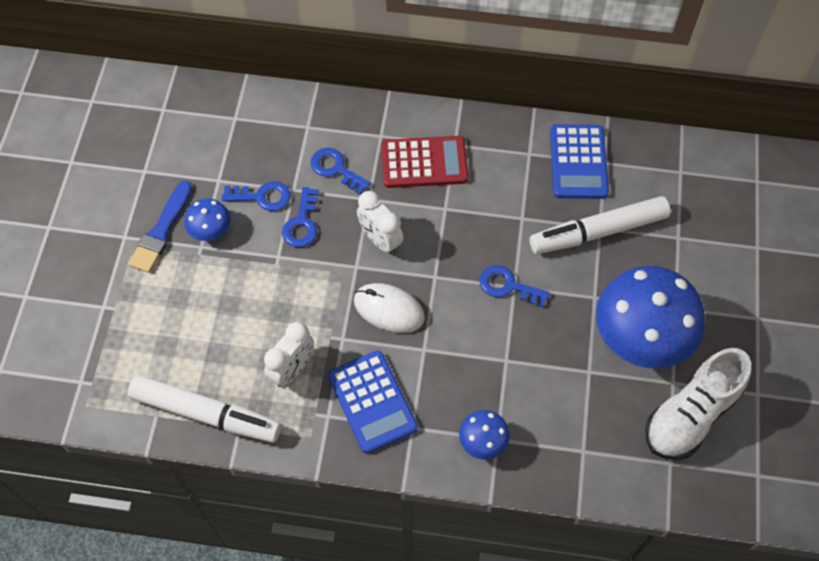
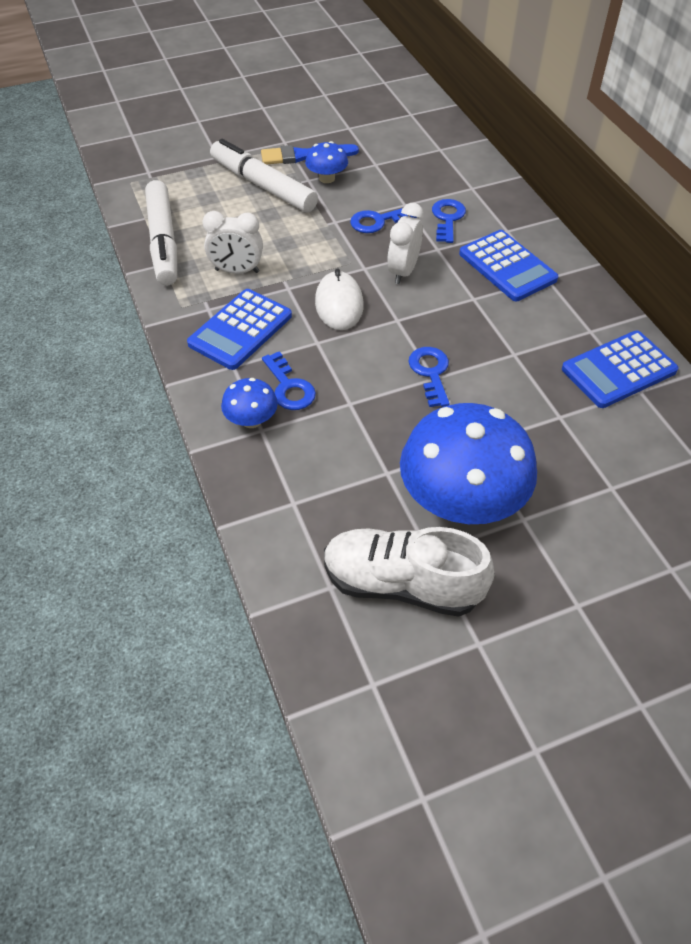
camera: 60 degrees right, 10 degrees down
(262, 197) = (382, 191): blue key -> blue key (289, 387)
(424, 163) = (507, 266): red calculator -> blue calculator
(598, 231) = (553, 416): white marker -> white marker (263, 186)

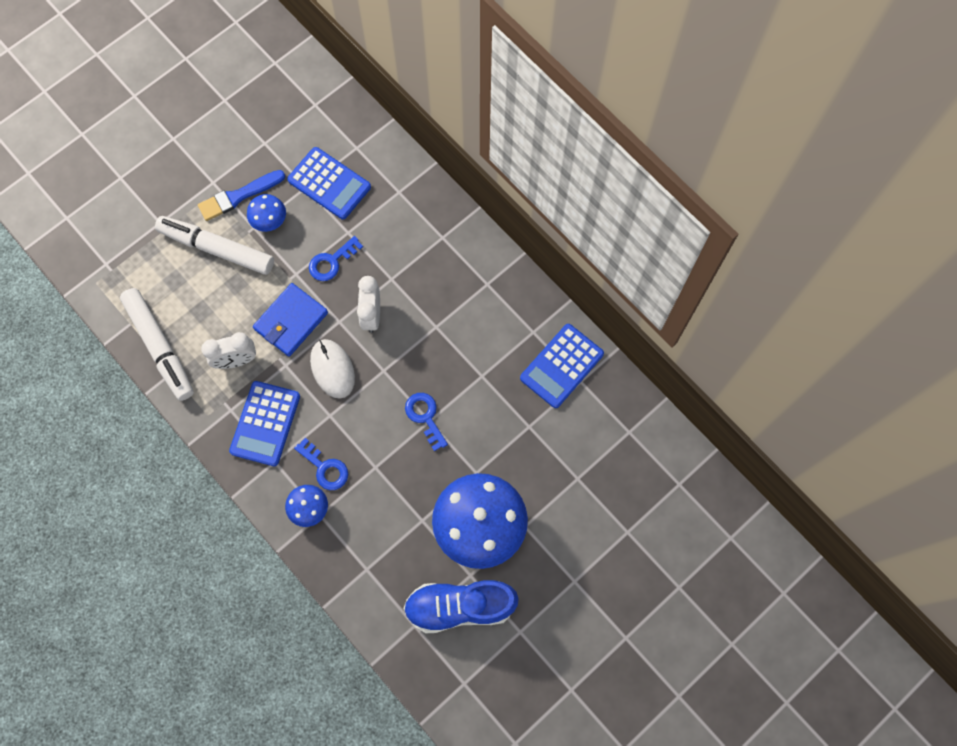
camera: 20 degrees left, 20 degrees up
(312, 255) = (291, 321): none -> blue wallet
(402, 584) = (460, 606): white shoe -> blue shoe
(447, 218) = (389, 239): blue key -> none
(507, 266) = (453, 281): blue calculator -> blue calculator (329, 184)

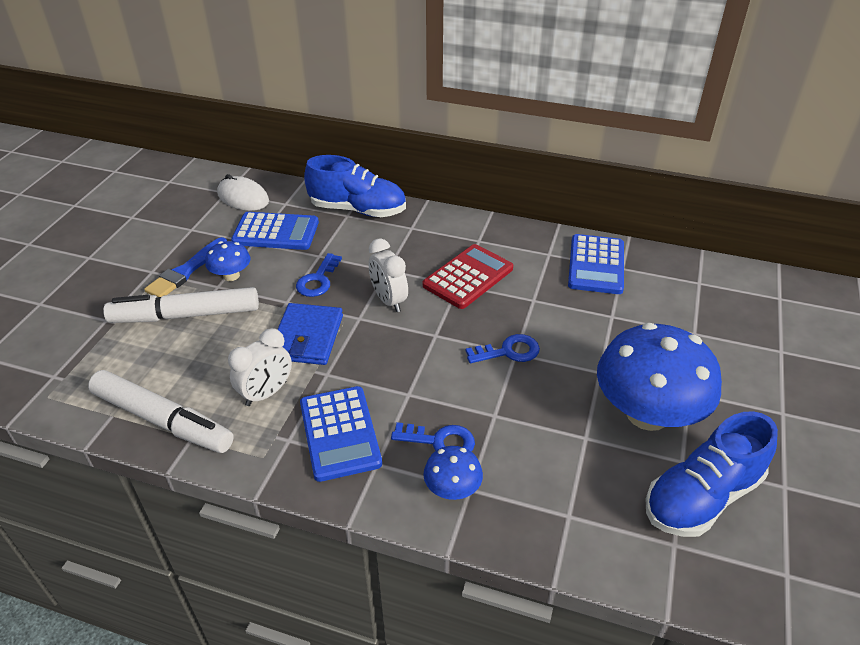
camera: 30 degrees left, 30 degrees down
(332, 369) = (381, 355): white mouse -> white mouse (243, 197)
(412, 189) = (358, 210): none -> blue shoe
(425, 417) = (508, 351): blue key -> blue key turned 135 degrees clockwise
(449, 323) = (468, 277): none -> red calculator

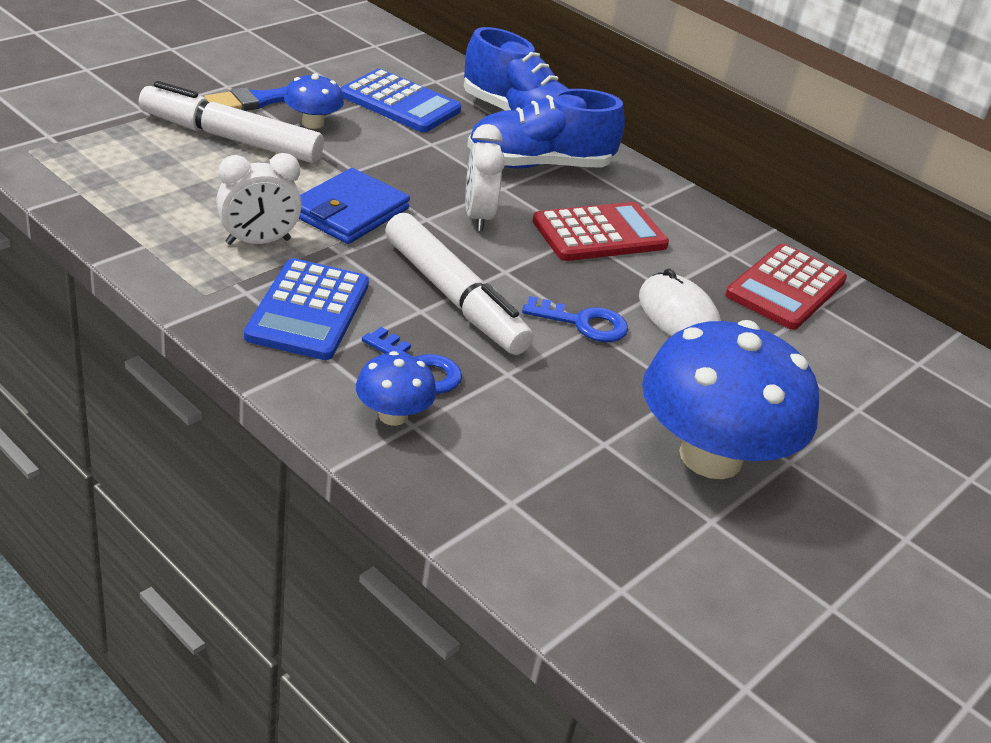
camera: 20 degrees right, 5 degrees down
(163, 420) = (127, 218): white marker -> white marker (454, 297)
(243, 197) = (390, 57): white mouse -> white mouse (678, 316)
(318, 280) = (410, 165): blue key -> none
(596, 265) = (785, 288): blue calculator -> red calculator
(702, 497) = (704, 564): blue shoe -> blue shoe (539, 165)

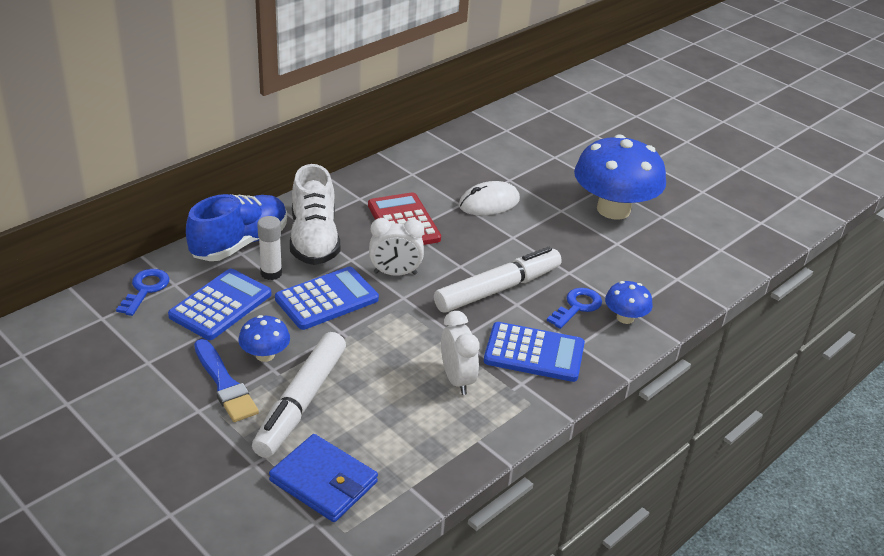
camera: 85 degrees left, 0 degrees up
(349, 211) = (403, 334): blue wallet -> blue wallet (323, 481)
(417, 165) = (327, 299): none -> blue calculator
(463, 134) = (271, 273): none -> white glue stick
(539, 165) = (314, 240): blue shoe -> white shoe
(583, 323) = (509, 239): blue key -> blue key (145, 289)
(785, 288) = (446, 160): red calculator -> none

